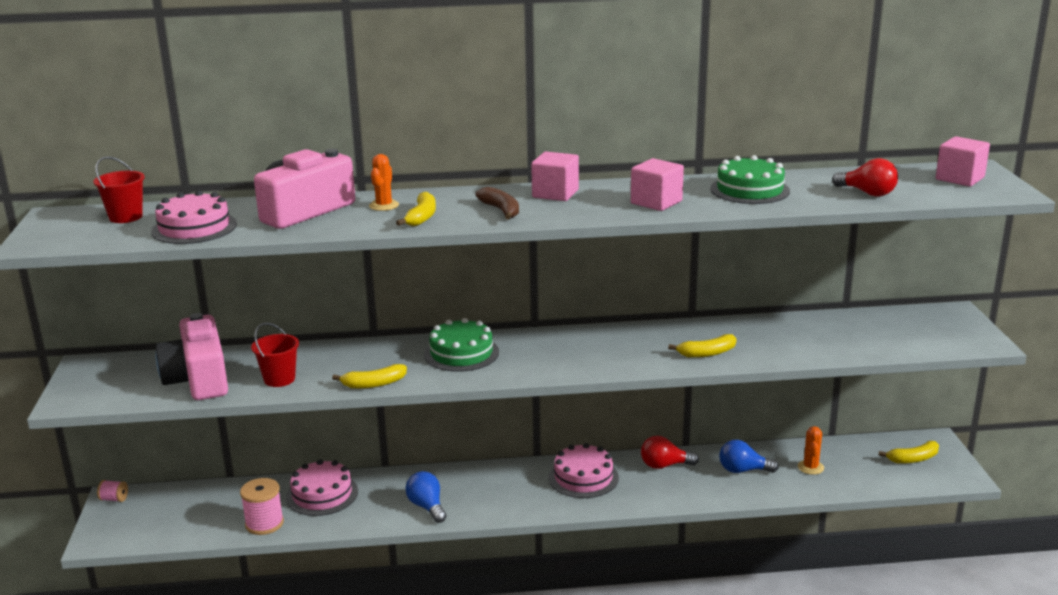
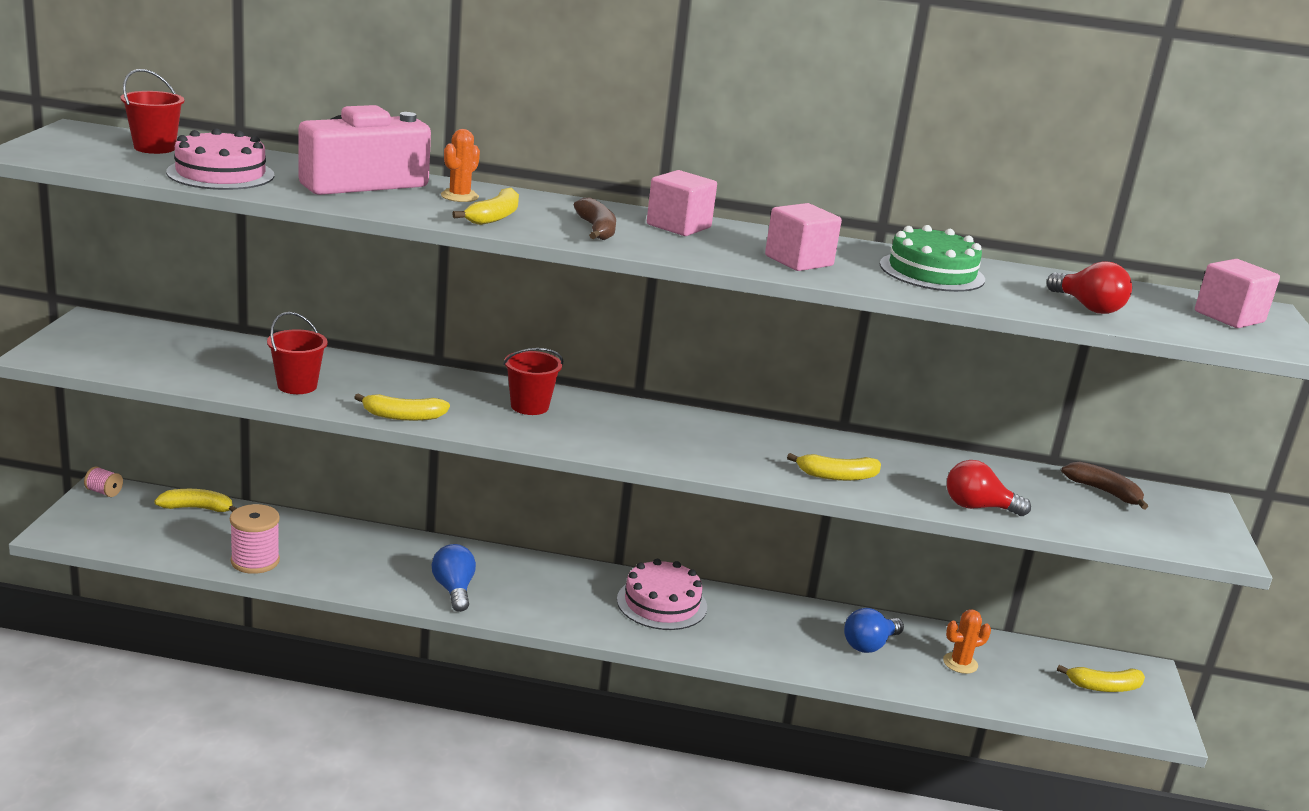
camera: 10 degrees right, 0 degrees up
(196, 493) = (197, 508): none -> yellow banana
(198, 379) = (205, 365): pink camera -> none
(322, 494) = (339, 545): pink cake -> none
(461, 353) = (529, 406): green cake -> red bucket
(664, 465) = (771, 614): red light bulb -> red light bulb (978, 507)
(743, 470) = (869, 645): blue light bulb -> blue light bulb turned 60 degrees counterclockwise
(810, 467) = (960, 663): orange cactus -> orange cactus turned 45 degrees clockwise
(889, 320) = (1104, 492): none -> brown banana

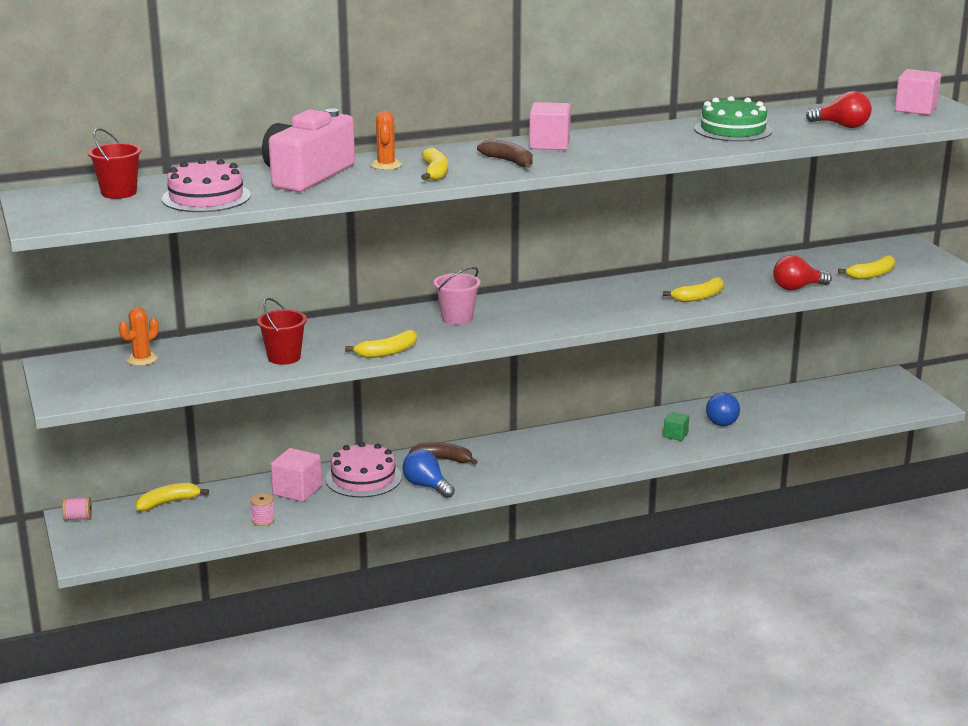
camera: 25 degrees left, 0 degrees up
(255, 561) = (263, 520): pink spool -> pink spool, size x0.55
(529, 406) = (457, 318): red bucket -> pink bucket
(662, 603) = (571, 443): pink cake -> pink cake (363, 478)
(792, 640) = (675, 435): none -> green cube
(798, 261) = (653, 145): pink cube -> pink cube (297, 490)
(960, 663) = (786, 411): orange cactus -> orange cactus (142, 359)
(1104, 492) = (851, 255): brown banana -> brown banana (443, 459)
(1104, 687) = (877, 394): yellow banana -> yellow banana (871, 275)

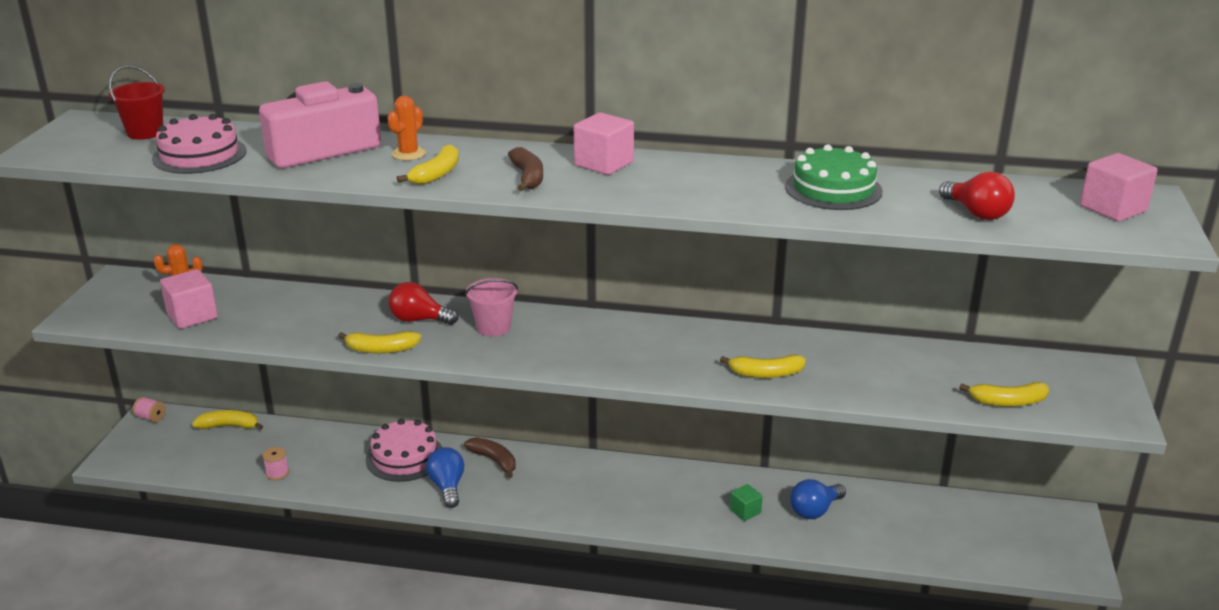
camera: 30 degrees right, 5 degrees up
(284, 357) = (291, 327): red bucket -> none
(297, 490) = (338, 451): pink cube -> pink cube (192, 316)
(797, 288) = (893, 394): red light bulb -> red light bulb (419, 320)

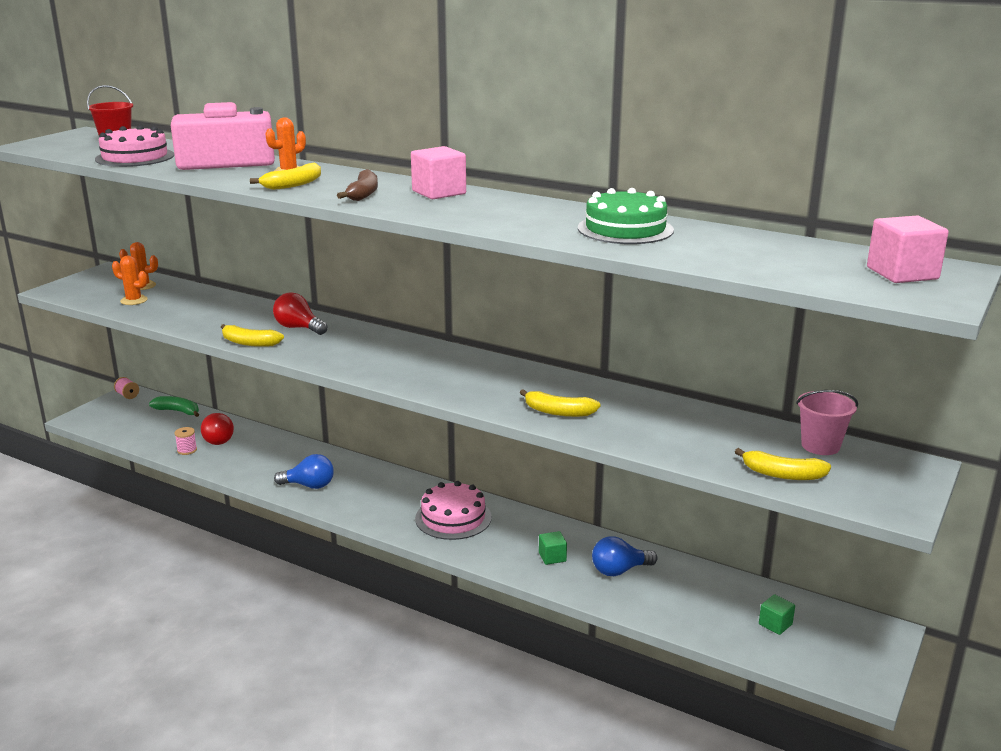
camera: 20 degrees right, 5 degrees down
(192, 316) = (134, 300): pink cube -> orange cactus
(229, 426) = (178, 411): yellow banana -> green banana
(405, 457) = (292, 457): pink cake -> pink cake (453, 518)
(447, 486) = (309, 485): blue light bulb -> blue light bulb turned 90 degrees clockwise
(493, 327) = (352, 342): pink bucket -> pink bucket (820, 446)
(494, 460) = (361, 474): brown banana -> none
(976, 213) = (747, 260): red light bulb -> red light bulb (219, 439)
(979, 532) = (775, 624): none -> green cube

